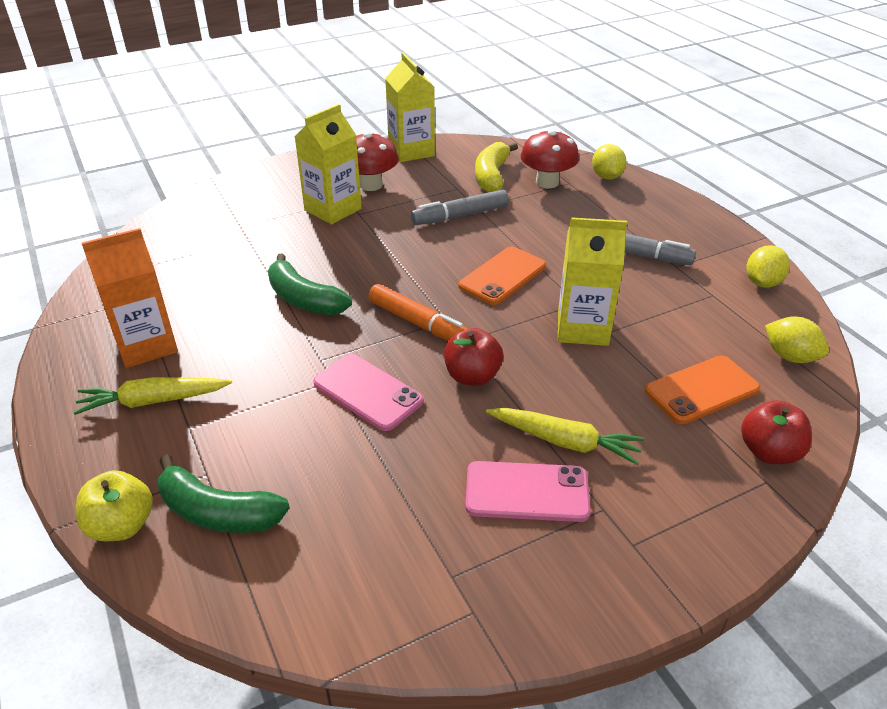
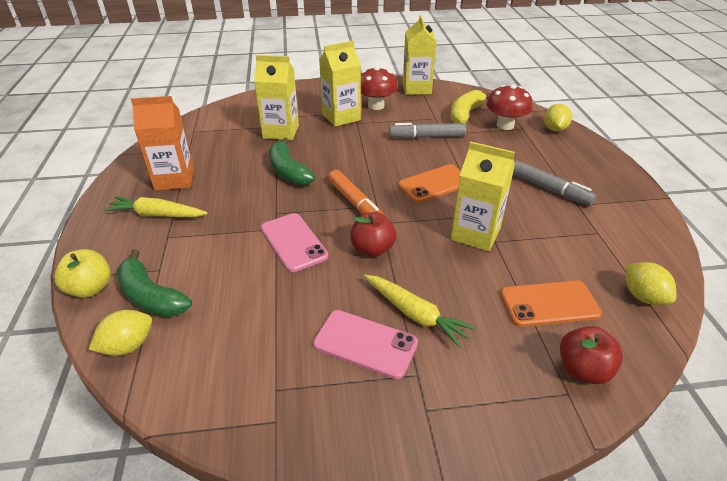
camera: 20 degrees right, 0 degrees up
(260, 246) = (281, 131): none -> yellow carton
(762, 283) = (647, 232): yellow lemon -> yellow lemon (128, 346)

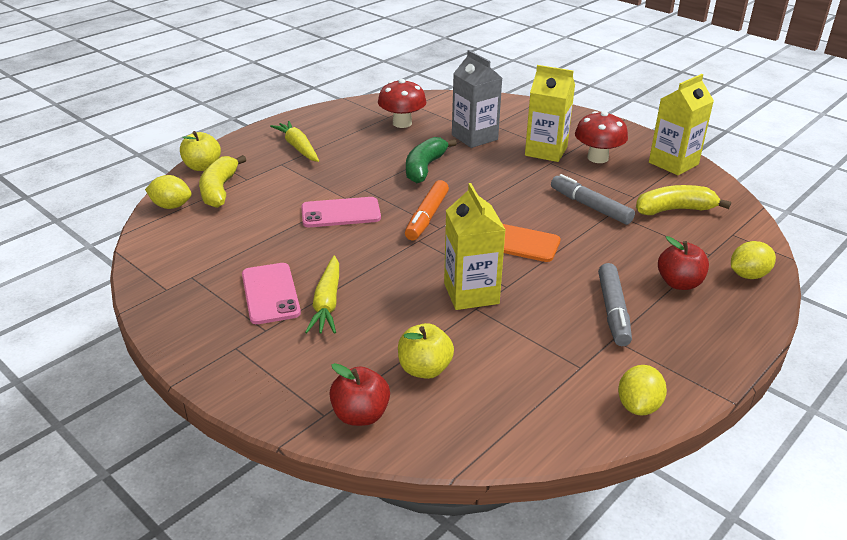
camera: 50 degrees right, 5 degrees down
(151, 296) = (219, 190): green banana -> yellow banana
(174, 179) = (345, 131): orange carton -> none
(281, 131) = (474, 137): yellow carton -> grey carton
(293, 242) = (341, 213): pink phone -> pink phone turned 60 degrees clockwise
(372, 249) = (379, 251): red apple -> red apple (679, 283)
(505, 125) = (696, 241): red mushroom -> red mushroom (402, 123)
(549, 304) = (424, 369): orange phone -> yellow apple
(643, 296) = (509, 426): yellow lemon -> yellow lemon (638, 406)

